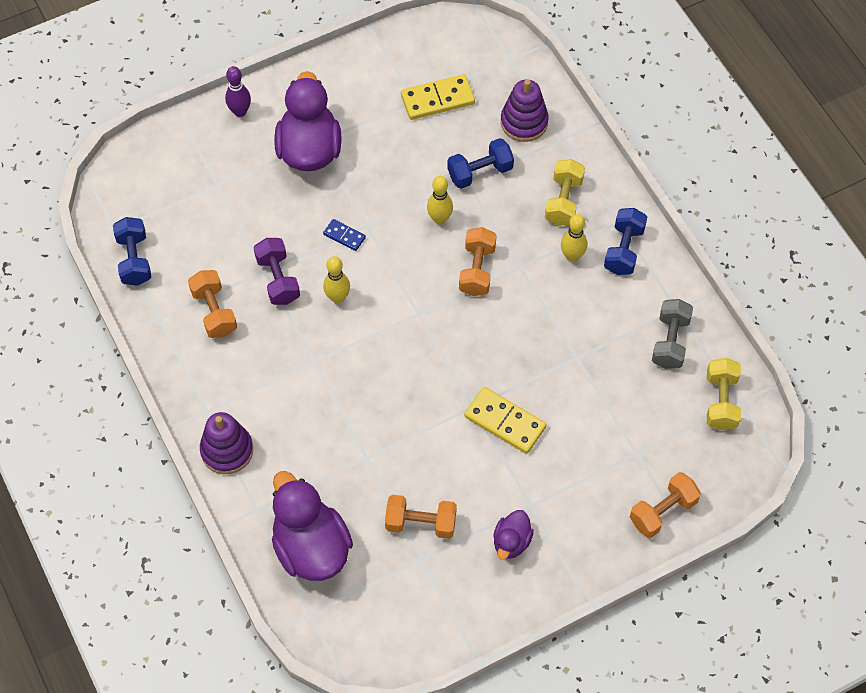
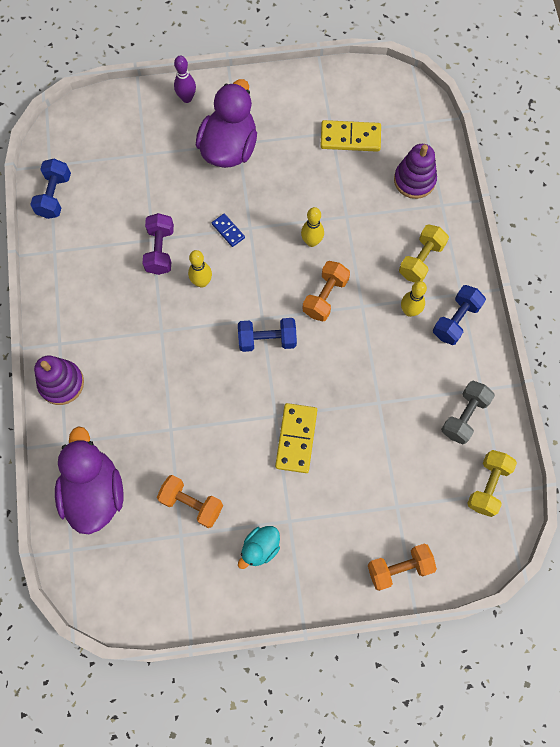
camera: 20 degrees right, 10 degrees up
(214, 312) = (99, 261): orange dumbbell -> none
(480, 172) = (361, 212): blue dumbbell -> blue dumbbell (267, 340)
(505, 422) = (296, 438): yellow domino -> yellow domino turned 45 degrees clockwise
(511, 542) = (260, 548): purple duck -> turquoise duck

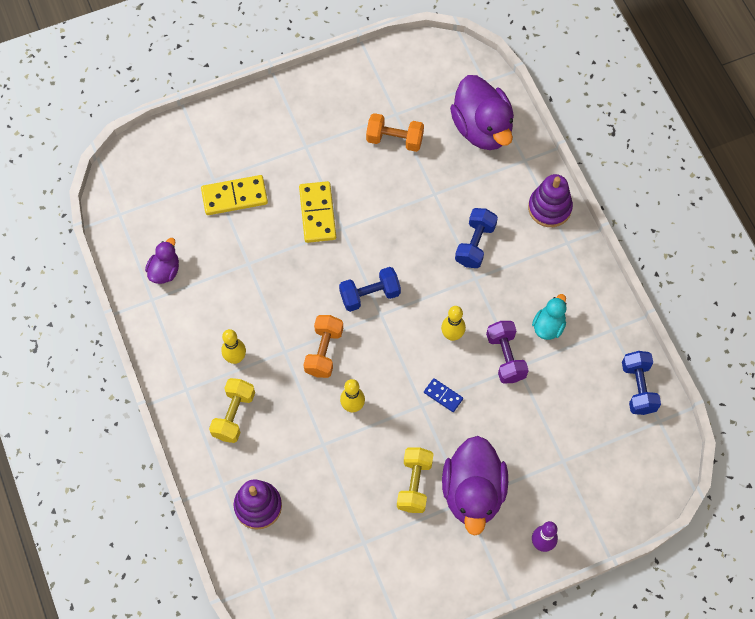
camera: 165 degrees right, 5 degrees down
(260, 548) = (325, 120): turquoise duck -> turquoise duck (548, 326)
(350, 138) = (341, 541): yellow domino -> yellow domino (234, 196)
(399, 568) = (202, 133): orange dumbbell -> none
(456, 320) = (187, 360): blue dumbbell -> blue dumbbell (475, 244)
(464, 416) = (165, 271): grey dumbbell -> purple duck
(488, 486) = (134, 216): yellow dumbbell -> yellow dumbbell (414, 484)

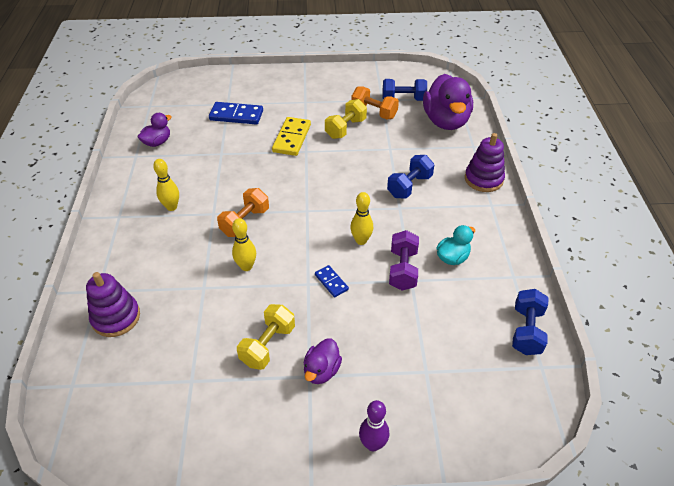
camera: 20 degrees right, 20 degrees down
(234, 196) = (236, 115): yellow domino -> blue domino
(234, 415) = (143, 244): yellow dumbbell -> yellow dumbbell (345, 128)
(370, 295) = (304, 196): blue dumbbell -> blue dumbbell (403, 99)
(473, 492) = (321, 371): purple duck -> purple duck, size x0.51

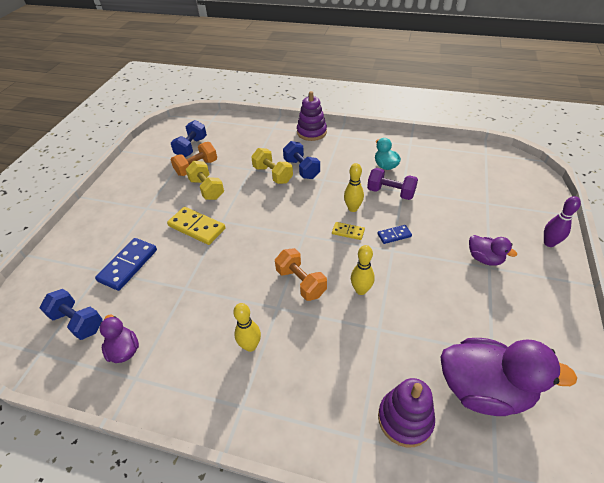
camera: 70 degrees left, 0 degrees up
(268, 345) = (456, 288): yellow dumbbell -> yellow dumbbell (273, 174)
(323, 243) = (348, 232): none -> yellow domino
(446, 121) = (235, 133): purple duck -> purple duck (483, 389)
(526, 331) = (457, 151): blue dumbbell -> blue dumbbell (78, 322)

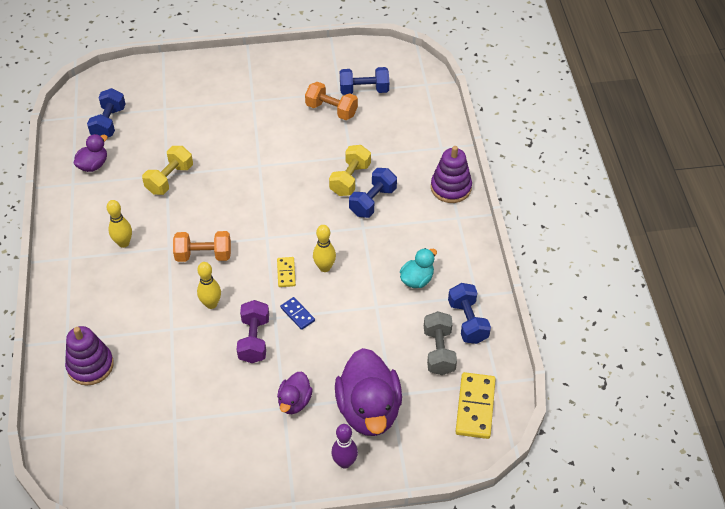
camera: 65 degrees right, 5 degrees up
(128, 265) = (177, 124): blue domino -> none
(197, 227) = (242, 150): yellow domino -> yellow domino (475, 407)
(207, 189) = (301, 133): yellow dumbbell -> yellow dumbbell (169, 179)
(301, 282) = (203, 255): orange dumbbell -> orange dumbbell turned 60 degrees clockwise
(390, 192) = (367, 296): purple dumbbell -> purple dumbbell (254, 340)
(431, 153) = (467, 321): none -> blue dumbbell
(453, 171) = (439, 351): none -> grey dumbbell
(483, 389) = (134, 417): purple duck -> purple duck (369, 410)

